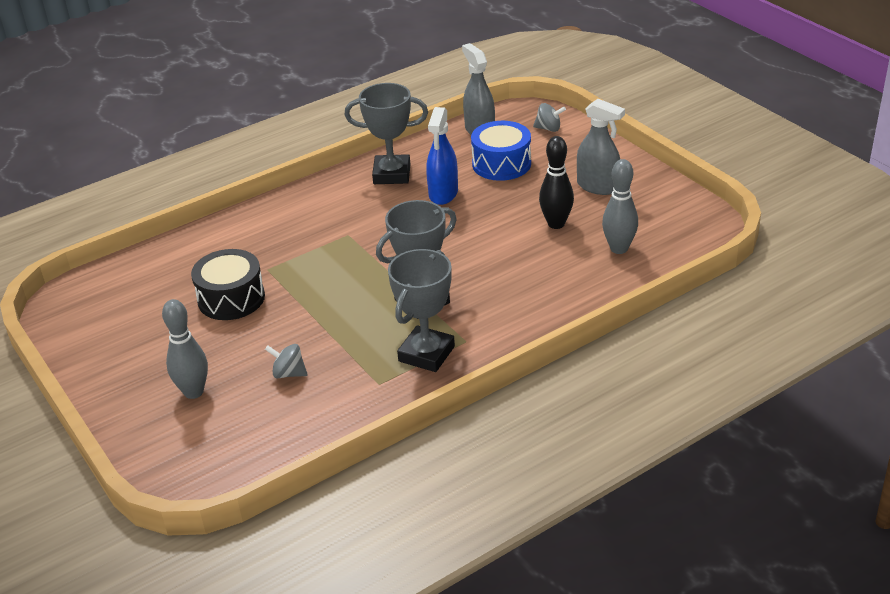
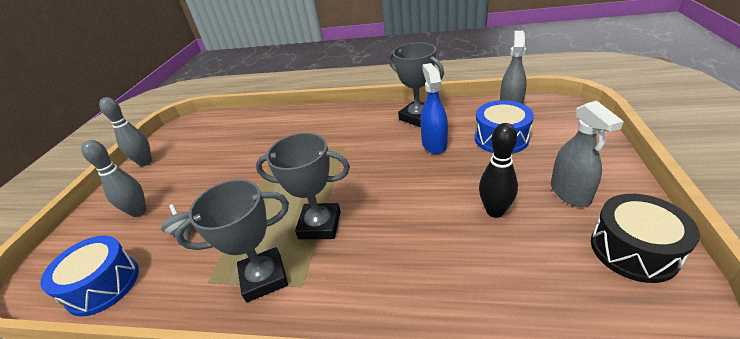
camera: 45 degrees right, 0 degrees up
(231, 298) = (238, 159): black drum -> black drum (633, 250)
(275, 442) = (103, 285): none -> blue drum
(443, 194) = (434, 144): blue spray bottle -> blue spray bottle turned 120 degrees clockwise
(548, 128) = (569, 124): grey spinning top -> none
(619, 248) = (534, 273): grey bowling pin -> grey bowling pin (145, 162)

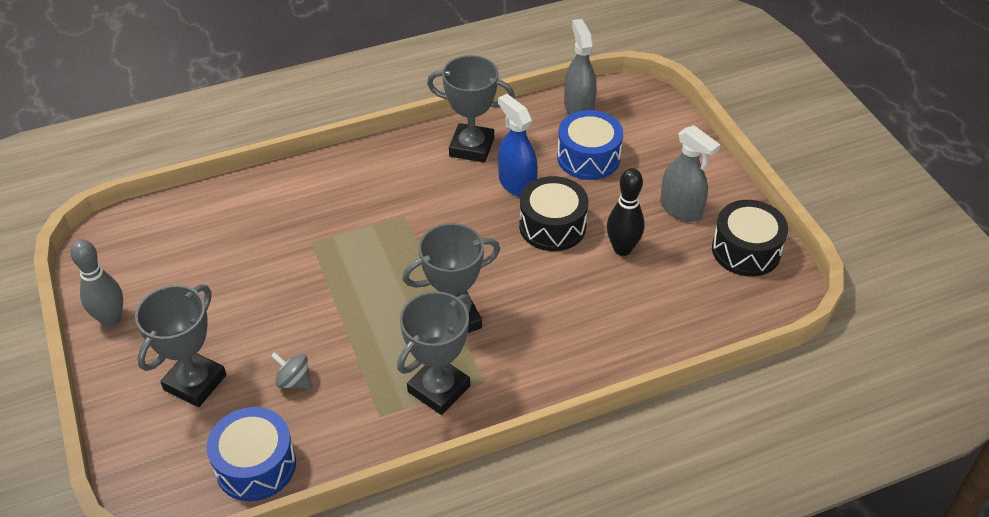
camera: 35 degrees left, 10 degrees up
(139, 211) = (195, 382): grey bowling pin -> grey trophy
(443, 178) = (552, 226): none -> black drum

